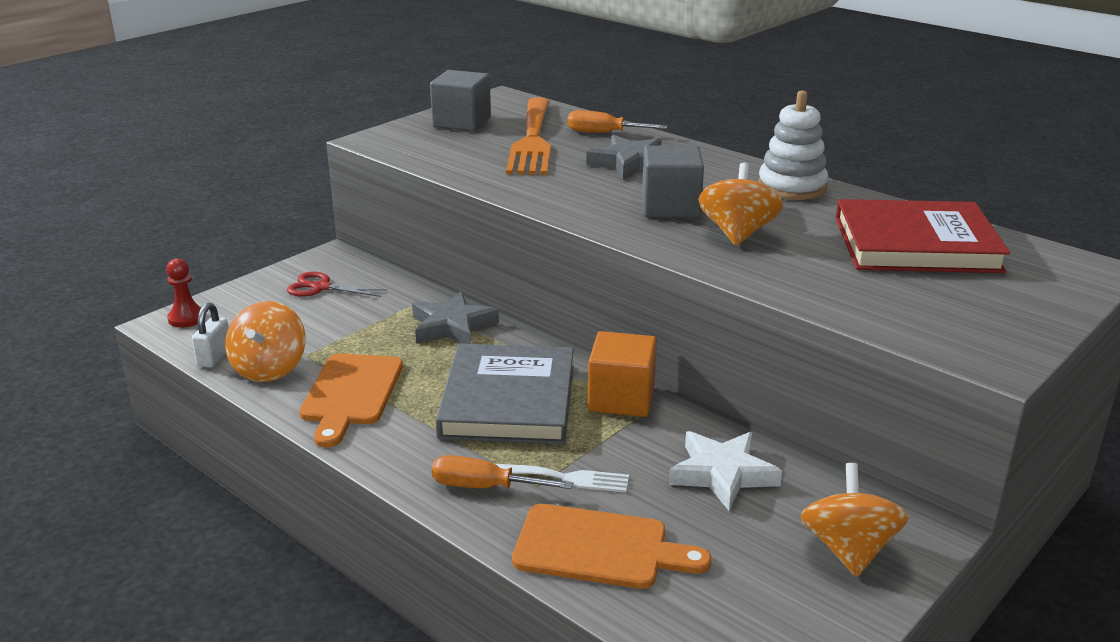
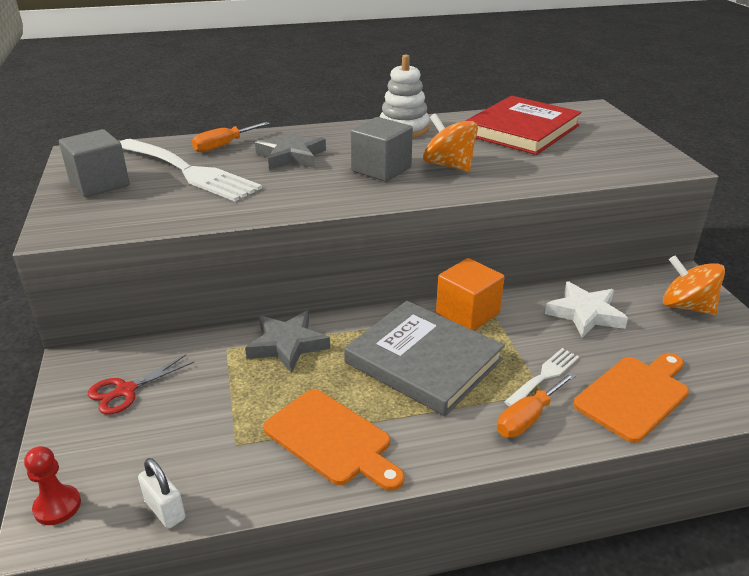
camera: 55 degrees left, 5 degrees up
(269, 369) = (233, 477): orange spinning top -> none
(532, 140) = (189, 171): orange fork -> white fork

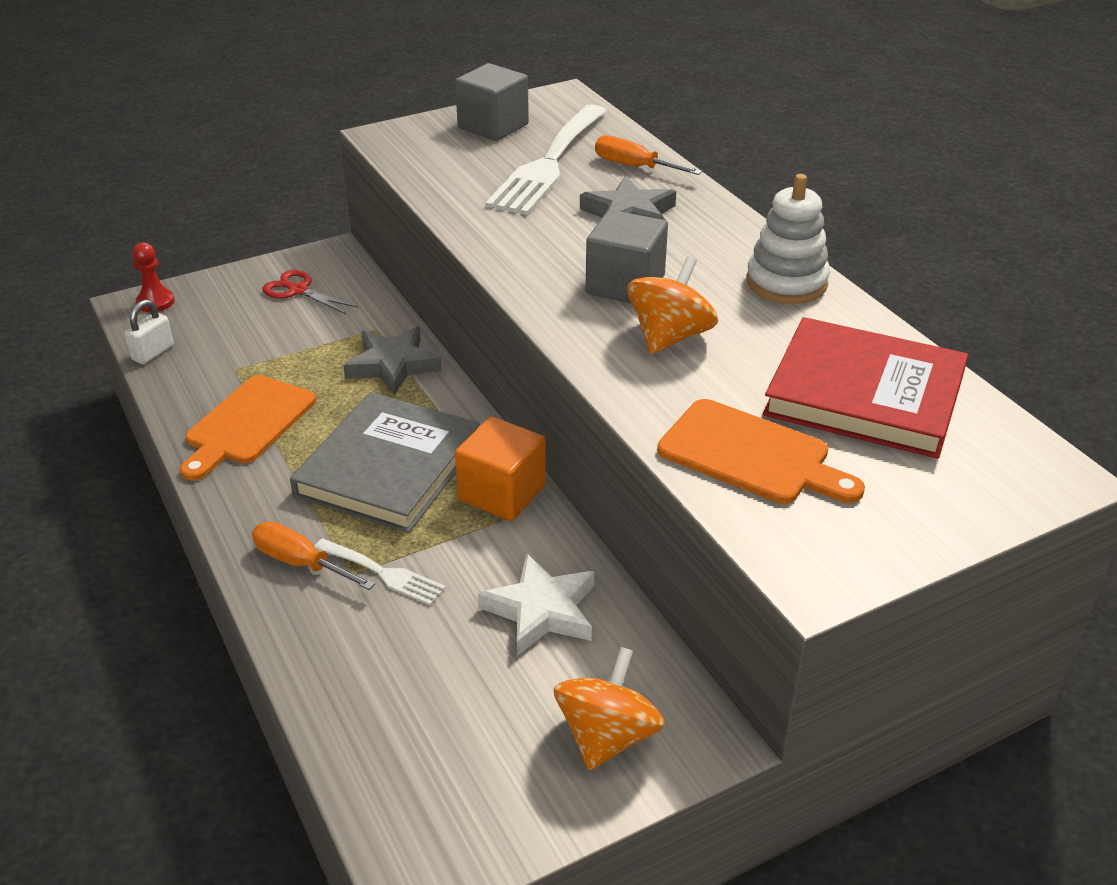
camera: 75 degrees right, 5 degrees up
(634, 395) = (361, 662): orange cutting board -> orange cutting board (751, 455)

